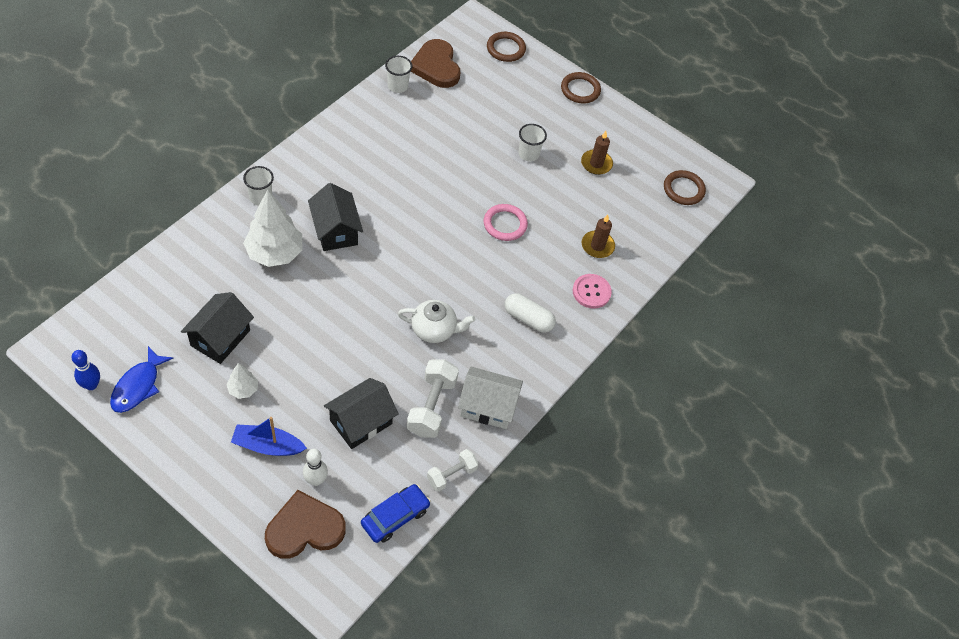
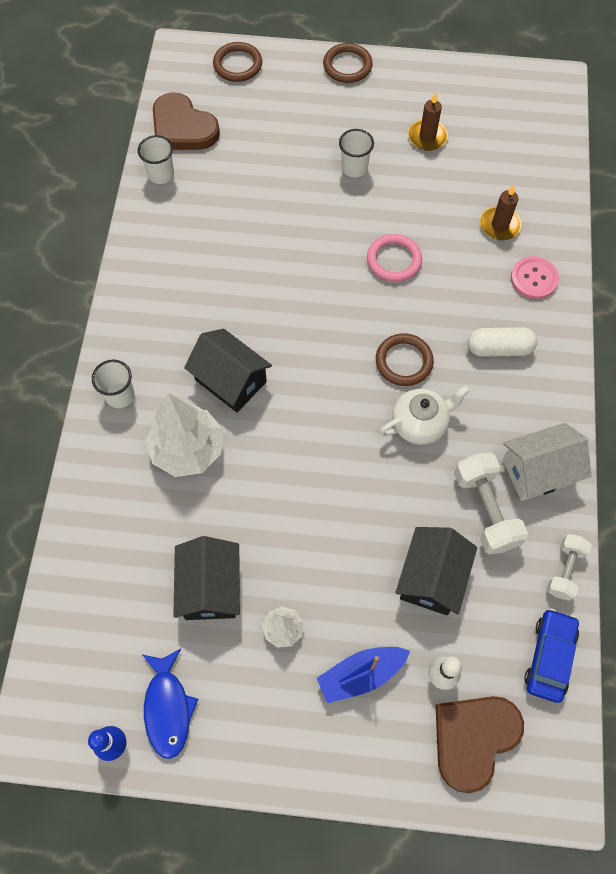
camera: 25 degrees left, 10 degrees up
(683, 189) = (529, 113): brown ring -> brown ring (404, 361)

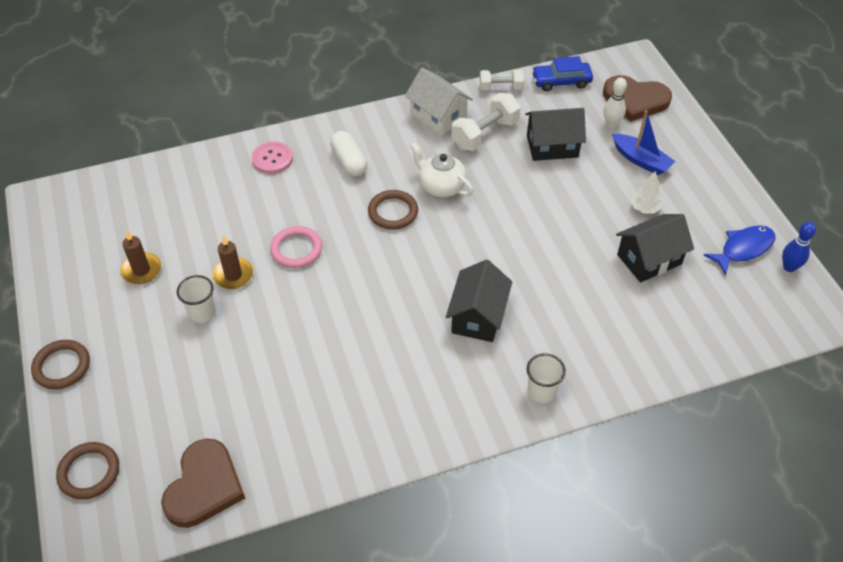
camera: 115 degrees left, 15 degrees down
(161, 174) = (278, 477): white cup -> none
(188, 449) = (556, 319): white tree -> none
(499, 225) = (226, 193): brown candle -> brown candle (233, 275)

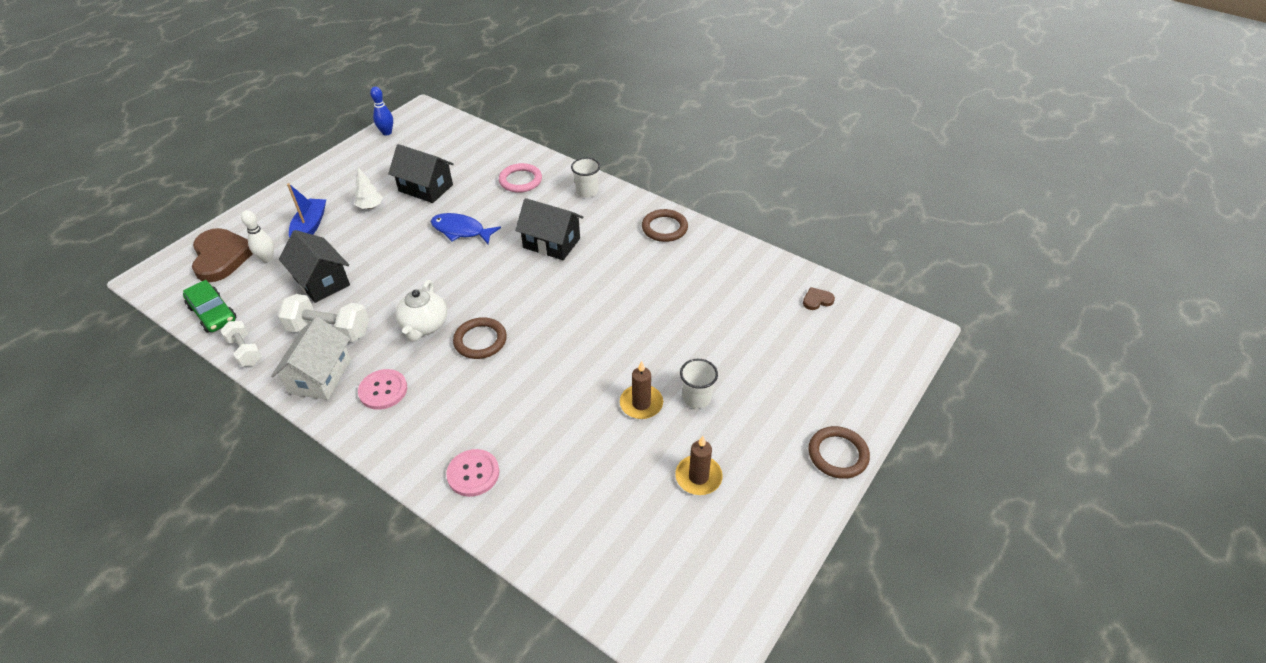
camera: 125 degrees left, 5 degrees down
(89, 472) = (881, 366): brown ring -> brown ring (664, 228)
(204, 486) = (817, 300): brown heart -> brown heart, size x0.43
(296, 249) = (576, 379): pink ring -> pink ring (520, 180)
(349, 161) = (434, 408): white capsule -> none
(392, 142) = (383, 390): none -> pink button
(478, 316) = (551, 243): black house -> black house turned 45 degrees clockwise
(561, 81) = (213, 313): blue car -> green car
(743, 249) = (382, 153): blue fish -> blue fish (461, 230)

